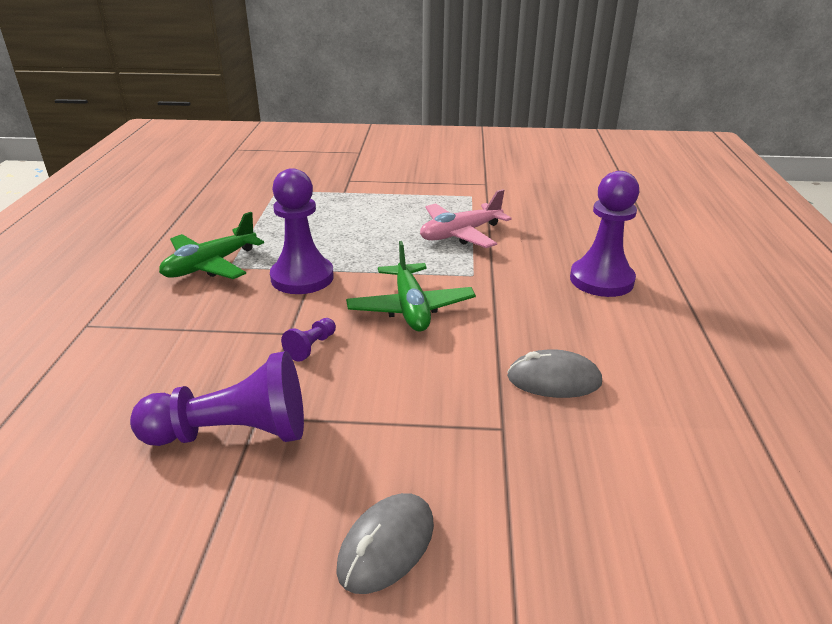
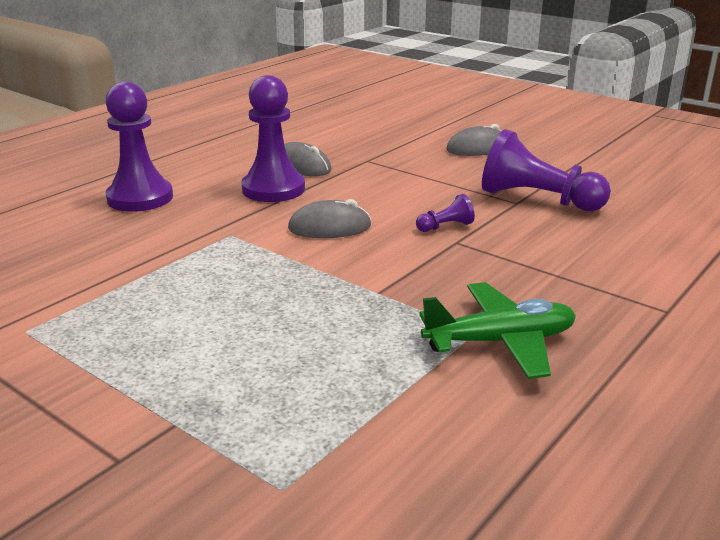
camera: 145 degrees left, 5 degrees down
(302, 277) = (399, 287): purple pawn -> purple pawn (273, 189)
(410, 308) = (329, 227): green plane -> grey mouse
(460, 234) = (159, 278): pink plane -> none

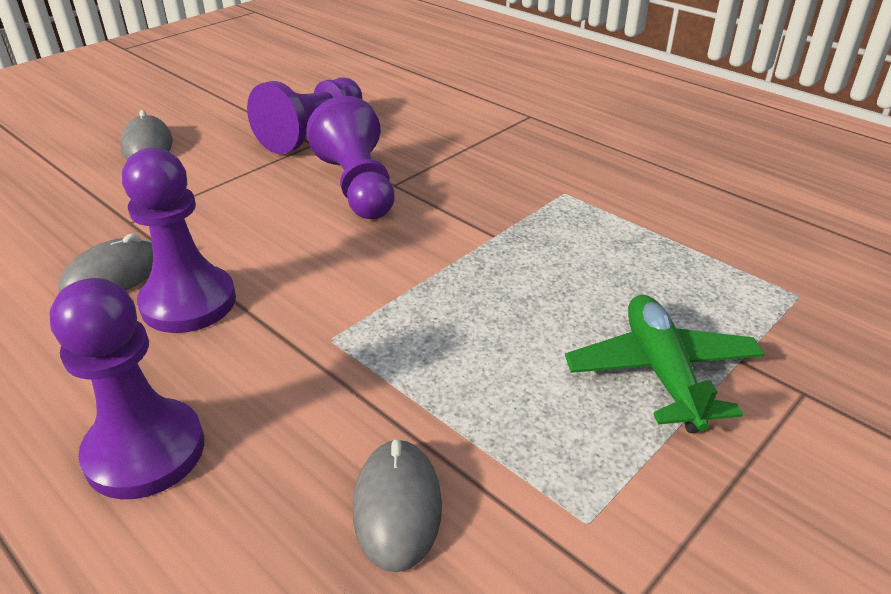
camera: 85 degrees left, 10 degrees up
(329, 227) = (334, 258): grey mouse -> grey mouse (397, 507)
(445, 226) = (357, 186): purple pawn -> purple pawn, size x2.25
(500, 342) = (580, 184): green plane -> green plane (661, 372)

